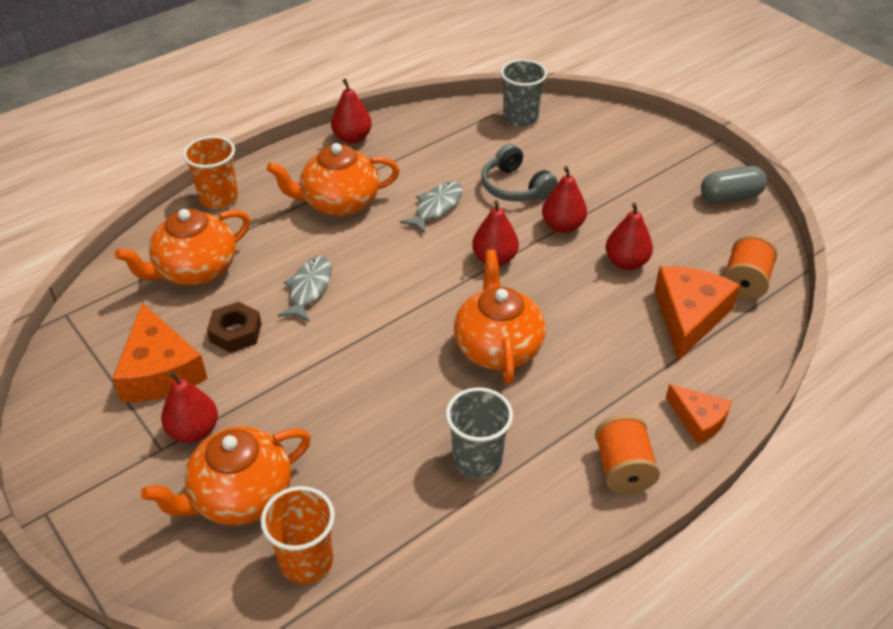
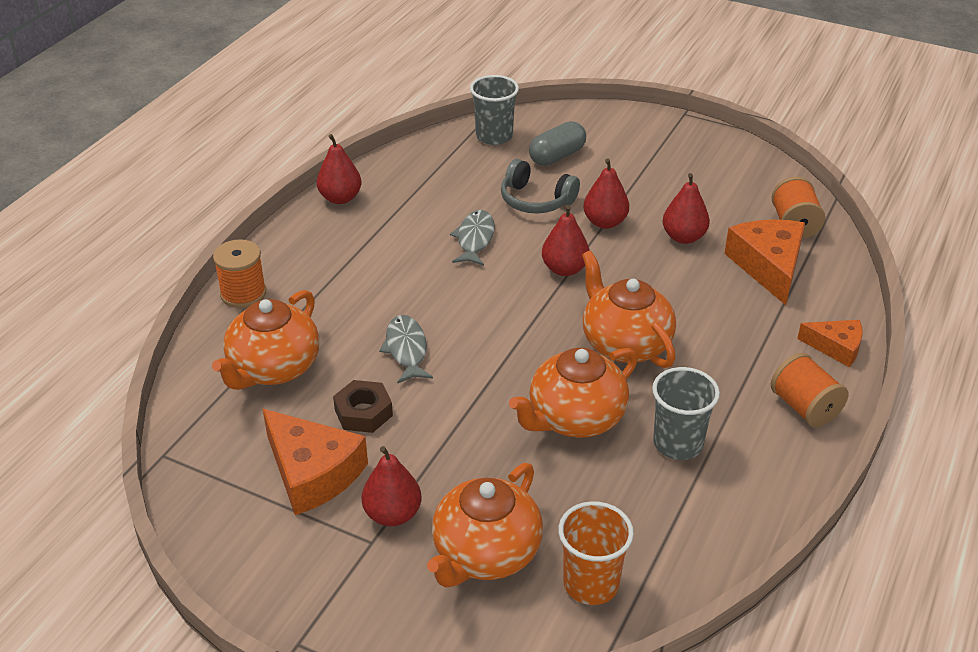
camera: 25 degrees left, 5 degrees down
(219, 198) = (243, 293): orange cup -> orange spool
(339, 203) = (374, 262): orange teapot -> orange teapot (575, 418)
(730, 197) = (731, 156): grey capsule -> grey capsule (557, 156)

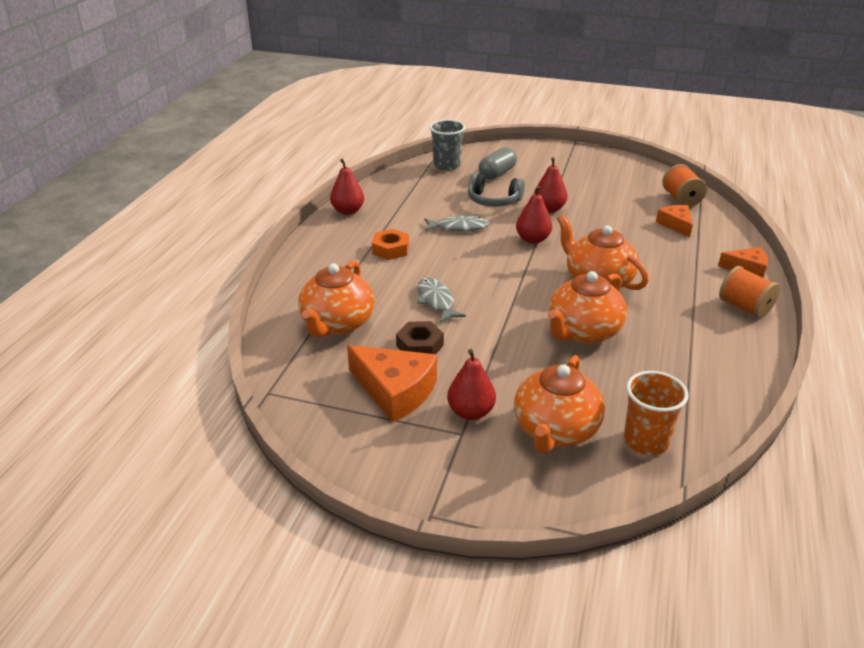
camera: 10 degrees left, 5 degrees down
(243, 293) = (295, 277): orange spool -> none
(375, 264) = (390, 249): none -> orange nut
(474, 239) = (459, 227): grey fish -> grey fish turned 90 degrees clockwise
(678, 444) = (666, 340): grey cup -> none
(683, 237) = (608, 213): red pear -> none
(768, 266) = (676, 225): orange cheese -> orange cheese, size x0.59

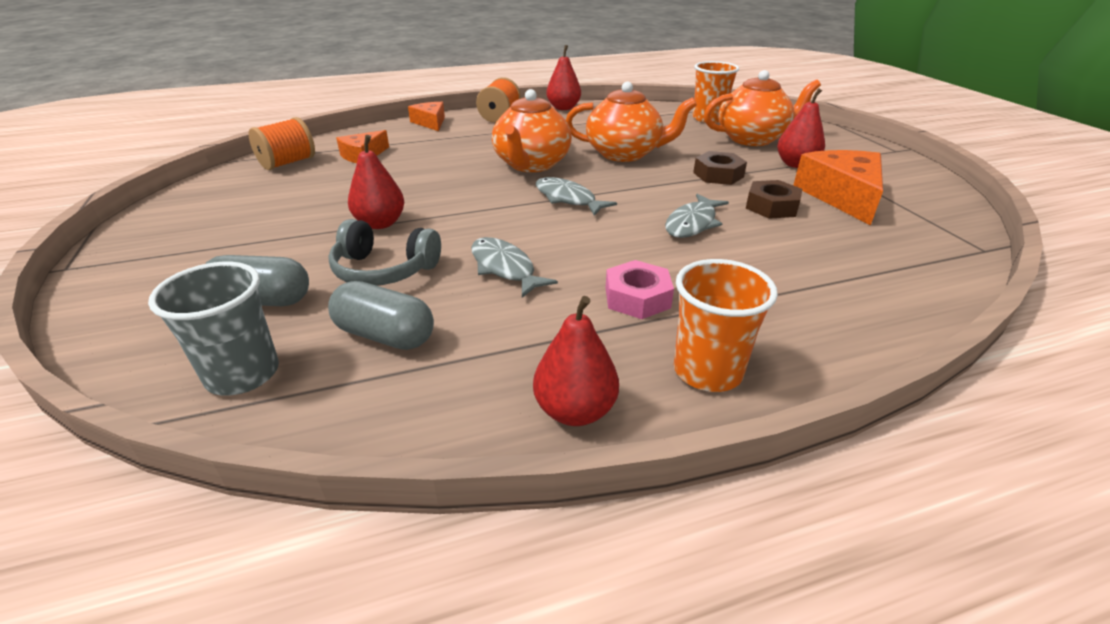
camera: 125 degrees left, 0 degrees up
(327, 242) = (707, 371): none -> orange cup
(337, 324) = (836, 262): orange teapot -> none
(390, 249) = (637, 298): orange nut -> pink nut
(438, 191) = (385, 335): none -> grey capsule
(493, 200) = (384, 270): grey headphones -> grey headphones turned 120 degrees clockwise
(494, 355) = (718, 175): none -> brown nut
(520, 273) = (568, 199): none -> grey fish
(532, 239) = (481, 212): red pear -> red pear (563, 108)

